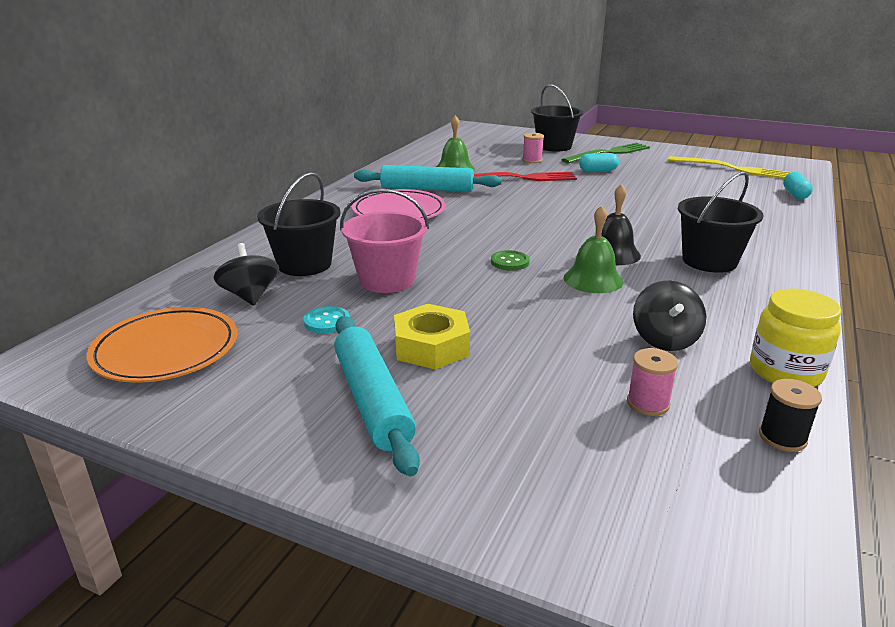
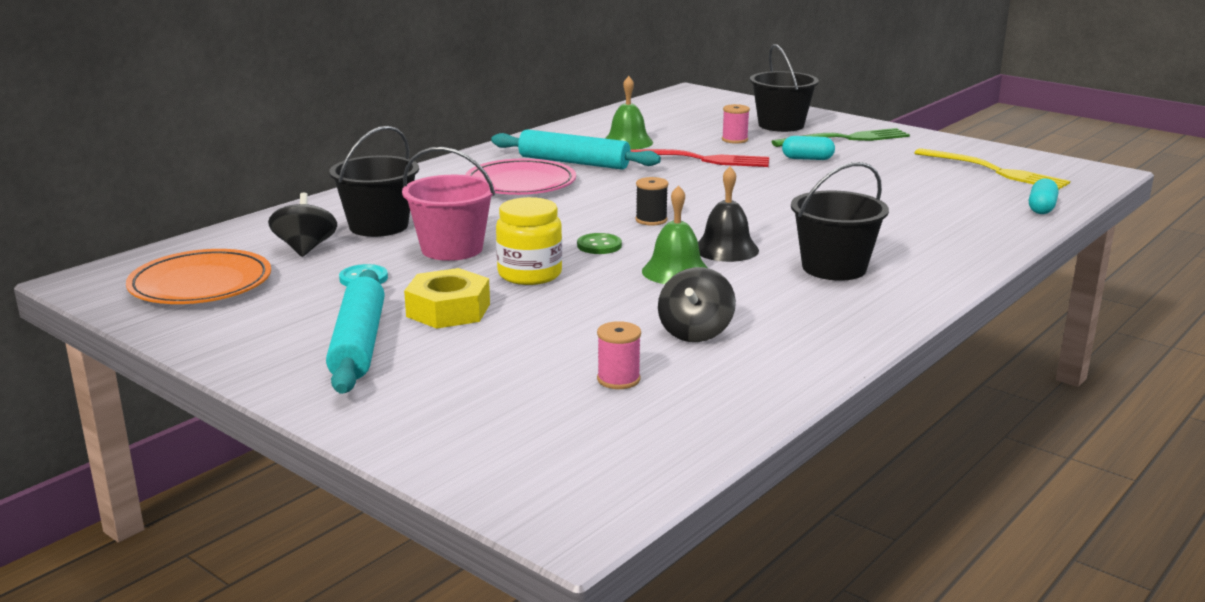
camera: 15 degrees right, 5 degrees down
(782, 437) = (724, 421): black spool -> black spool (651, 220)
(785, 371) = (794, 373): yellow jar -> yellow jar (529, 274)

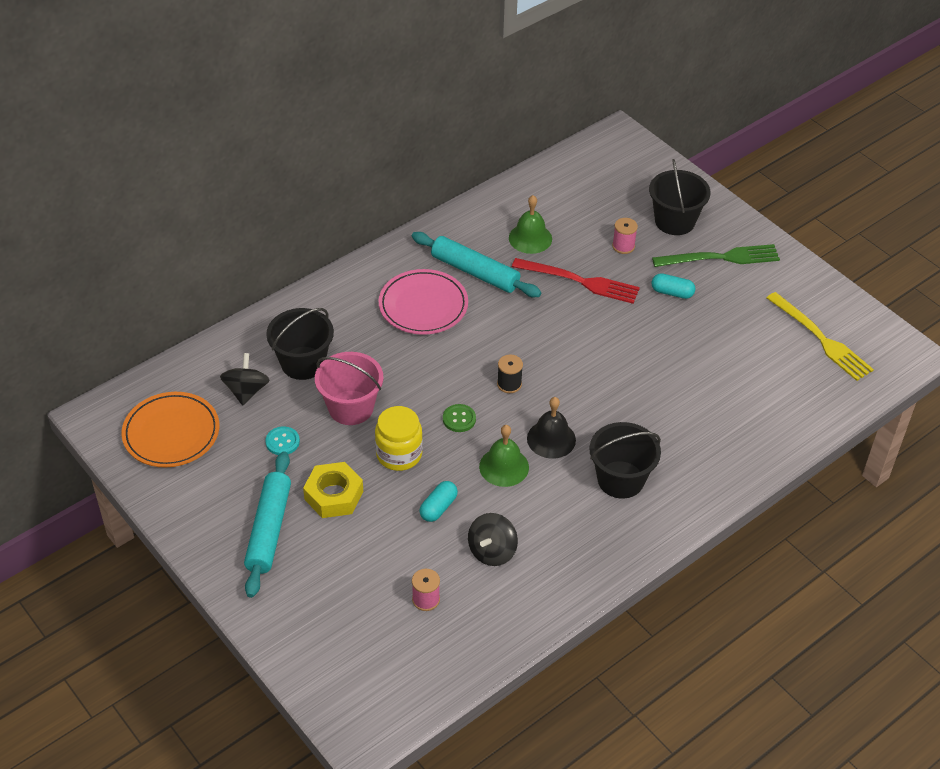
camera: 10 degrees right, 25 degrees up
(1041, 208) = (825, 410): turquoise capsule -> turquoise capsule (438, 507)

